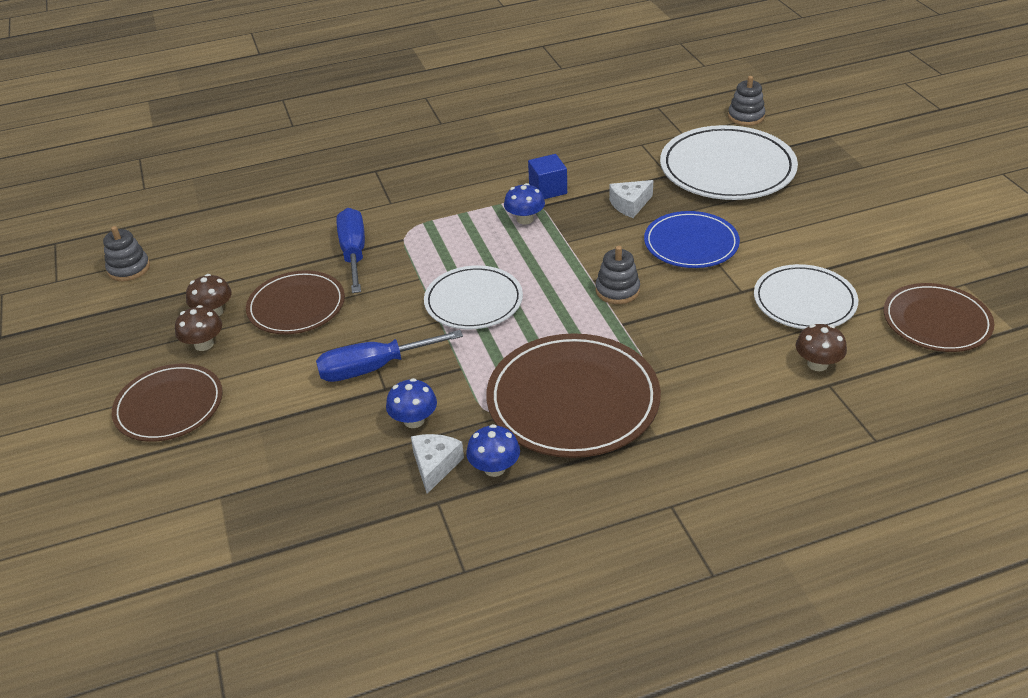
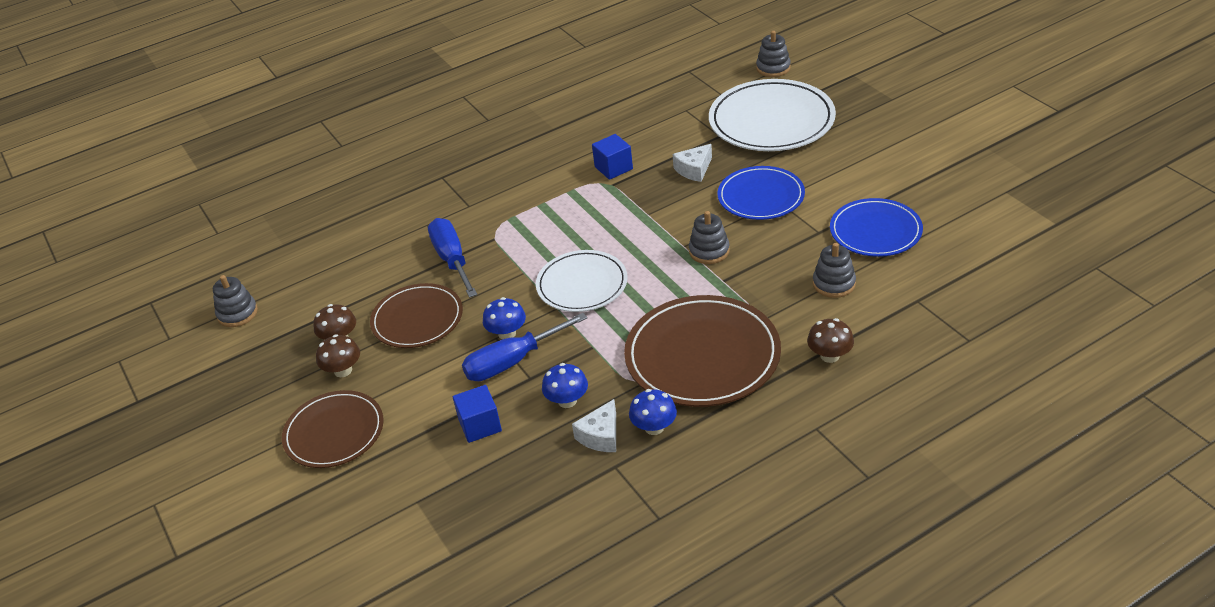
camera: 10 degrees left, 0 degrees up
(315, 428) = (480, 425): none -> blue cube
(435, 466) = (601, 436): white cheese -> white cheese turned 150 degrees counterclockwise
(525, 219) = (602, 200): blue mushroom -> blue mushroom (507, 333)
(741, 349) = (834, 284): none -> grey stacking toy
(804, 301) = (875, 231): white plate -> blue plate
(817, 364) = (902, 284): brown mushroom -> brown mushroom (830, 356)
(936, 321) = (991, 229): brown plate -> none

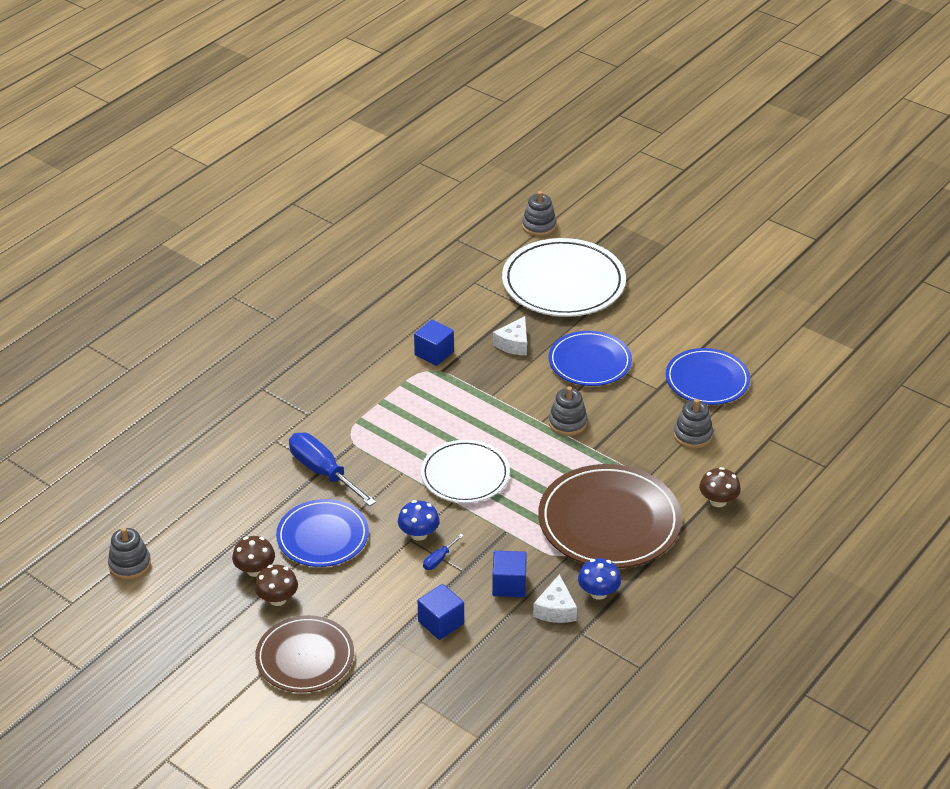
camera: 25 degrees left, 0 degrees up
(417, 319) = (322, 536): brown plate -> blue plate
(512, 362) = (439, 559): blue screwdriver -> blue screwdriver, size x0.44
(567, 401) = (509, 585): blue mushroom -> blue cube

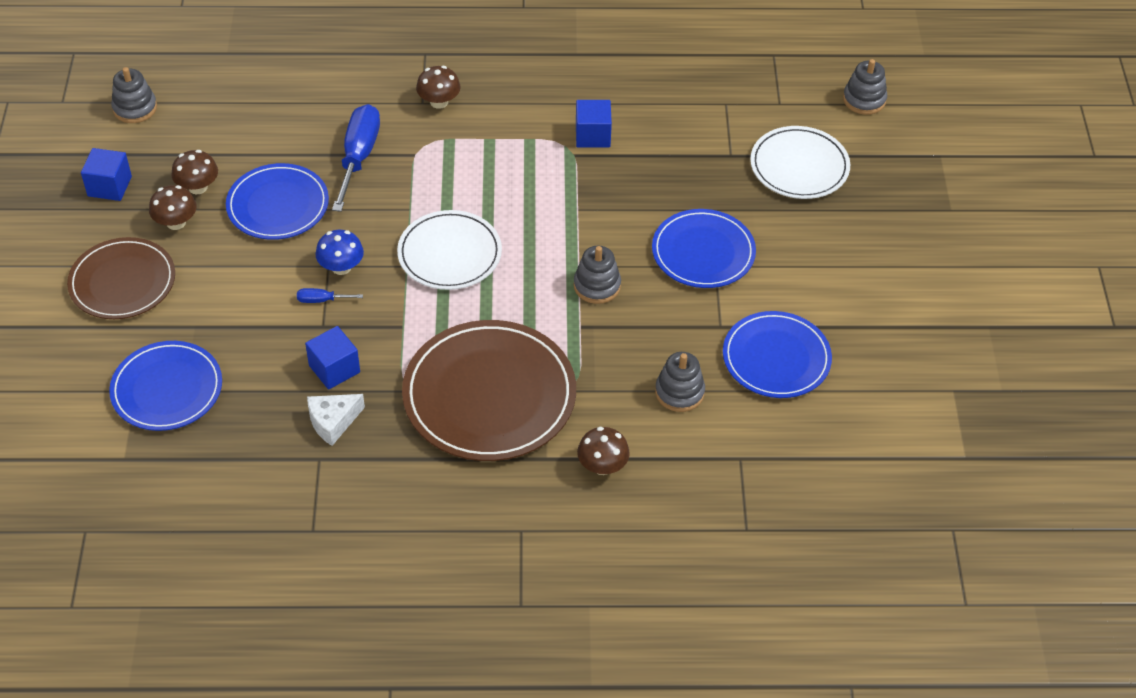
camera: 50 degrees right, 10 degrees up
(317, 406) = (439, 102): none -> brown mushroom
(437, 682) = (167, 389): none -> blue plate
(441, 622) = (243, 348): blue cube -> blue cube (109, 186)
(514, 344) = (668, 182): white cheese -> none
(563, 283) = (799, 166): white plate -> white plate, size x0.64
(598, 592) = (384, 441): blue mushroom -> none

